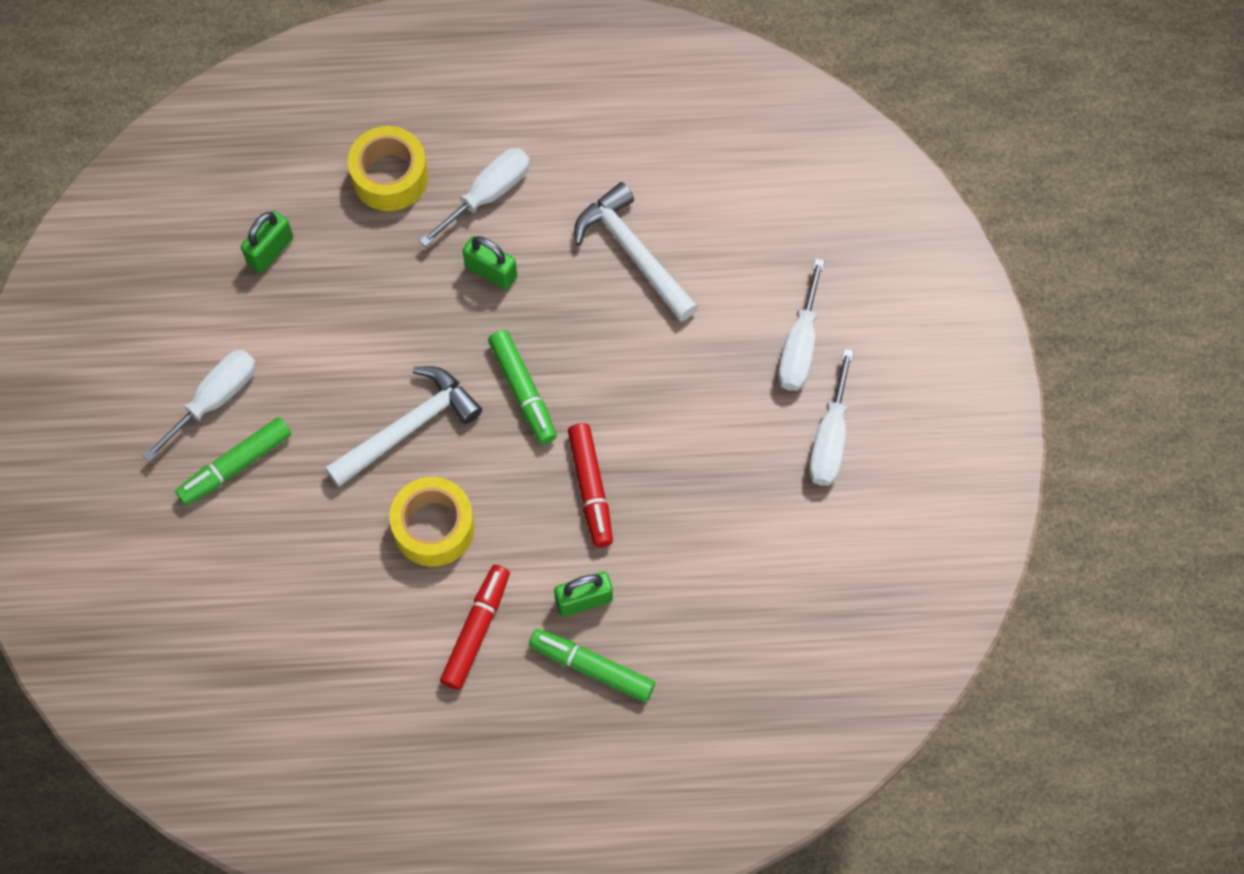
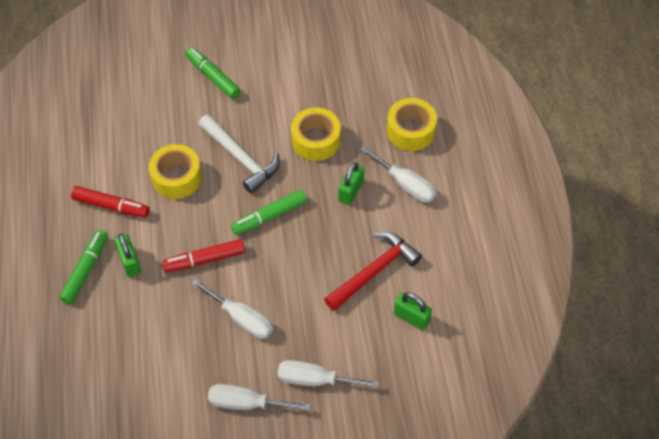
camera: 85 degrees right, 10 degrees down
(215, 399) = (253, 62): white screwdriver -> white screwdriver (241, 318)
(270, 251) = (352, 76): green padlock -> green padlock (411, 317)
(389, 314) = (316, 140): none -> yellow tape
(633, 253) = (374, 271): white hammer -> red hammer

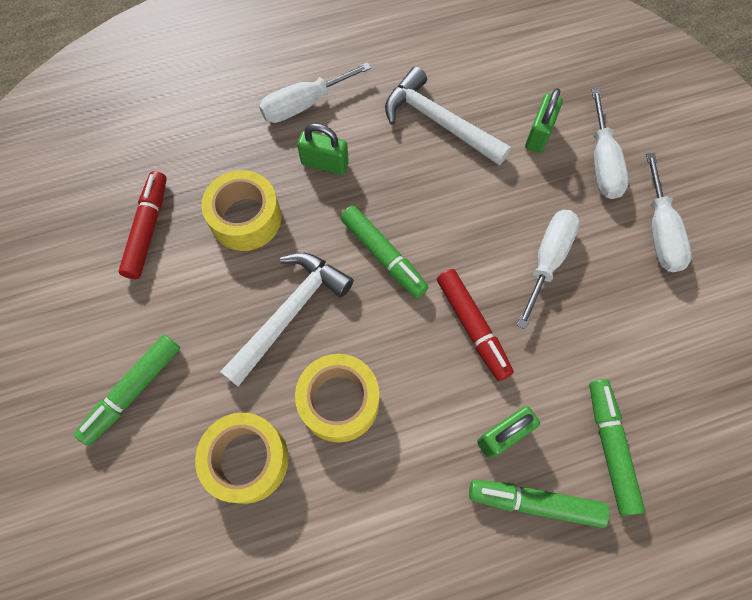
camera: 100 degrees left, 10 degrees up
(104, 321) = (610, 447): none -> green marker
(111, 206) = (410, 495): red marker -> red marker (148, 229)
(374, 271) = (439, 122): red hammer -> white hammer
(405, 184) = (304, 104): white screwdriver -> white screwdriver turned 150 degrees counterclockwise
(410, 131) = (217, 109): yellow tape -> yellow tape (247, 460)
(411, 317) = (491, 77): green padlock -> green padlock (538, 134)

